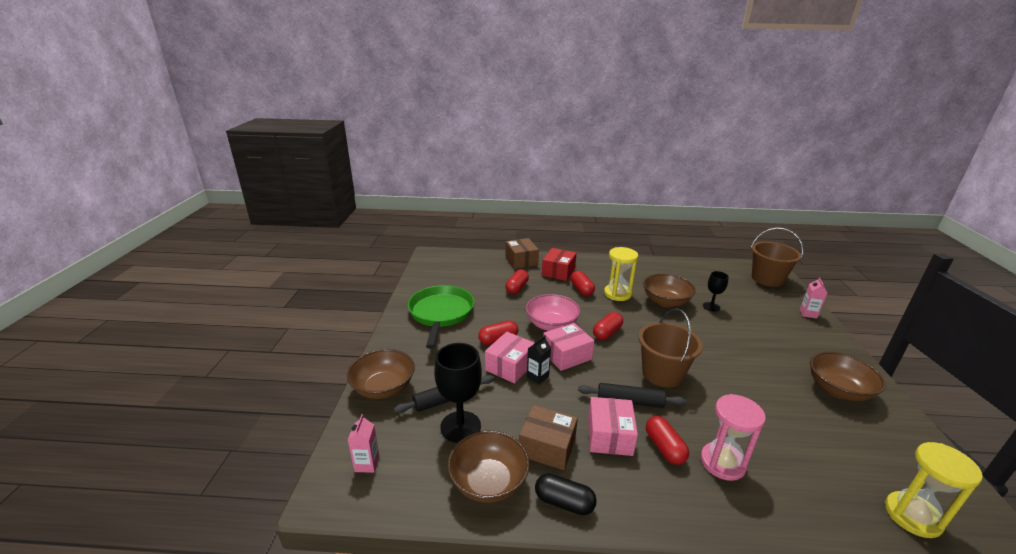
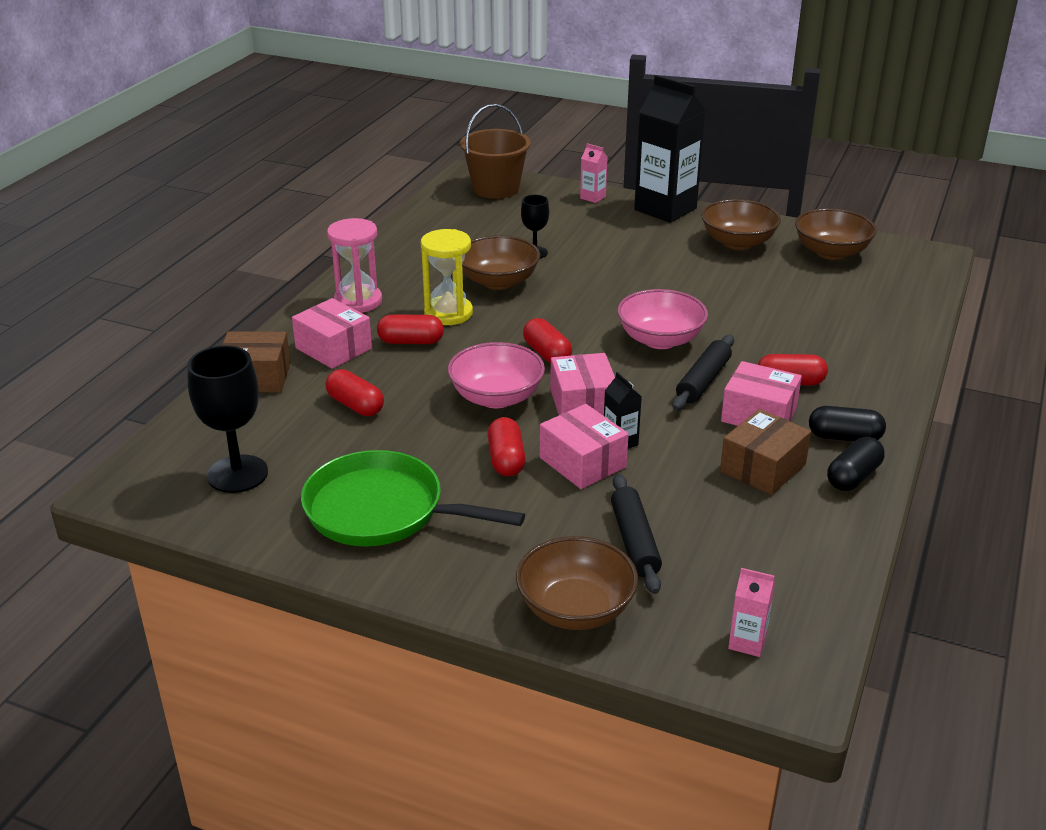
camera: 70 degrees left, 5 degrees up
(460, 426) = (700, 537): black goblet -> black goblet (237, 474)
(488, 482) = (809, 529): brown bowl -> brown bowl (831, 252)
(558, 272) = (333, 348): red box -> pink box
(613, 491) = (844, 437): none -> black capsule
(662, 373) = (660, 340): brown bucket -> pink bowl
(722, 463) = (822, 353): pink hourglass -> pink hourglass (358, 301)
(837, 346) = (665, 209): none -> black carton
(912, 516) = (908, 283): yellow hourglass -> none

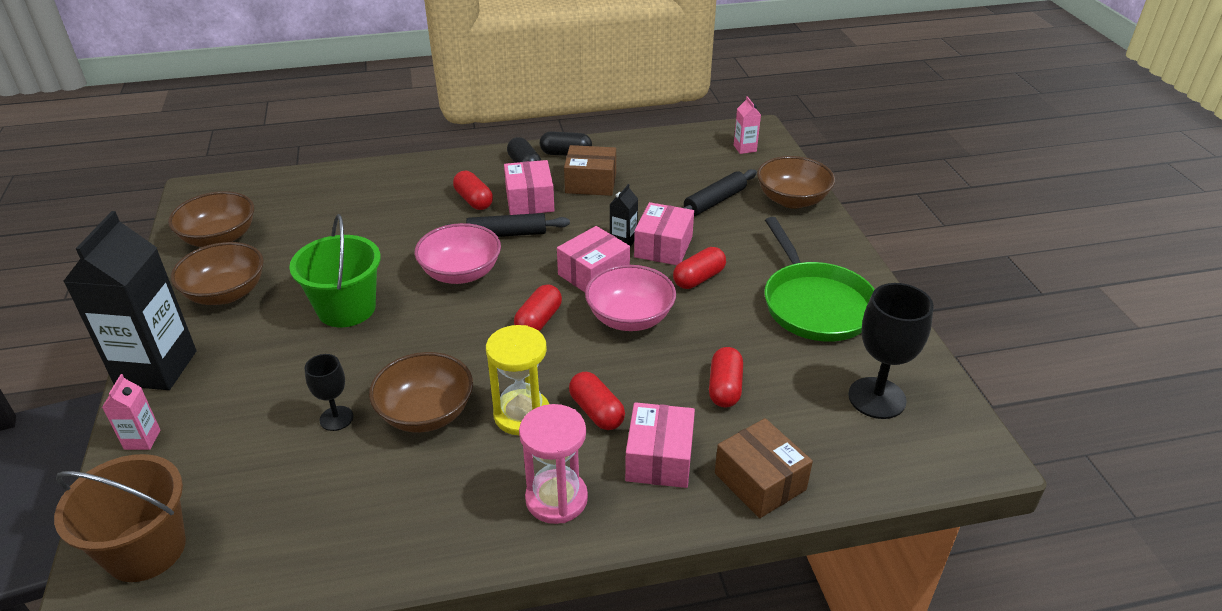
camera: 125 degrees left, 5 degrees up
(662, 281) = (346, 308): none -> green bucket

